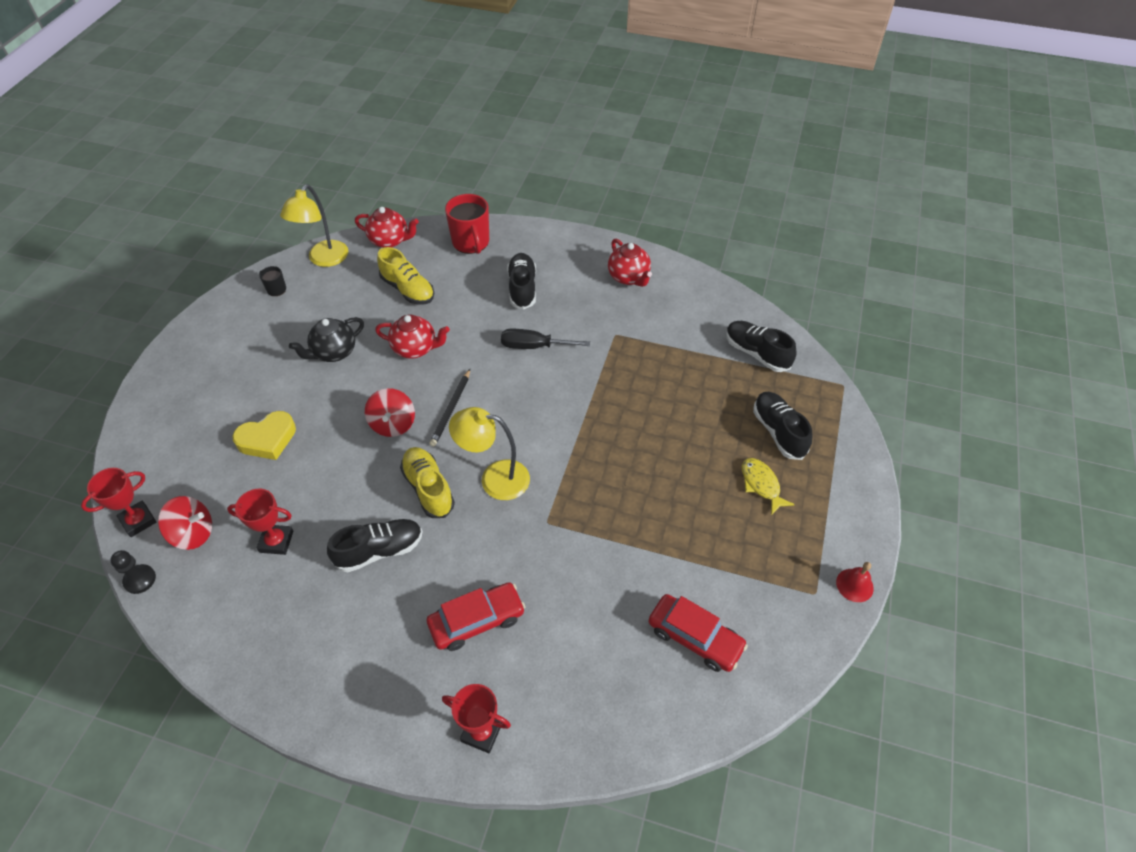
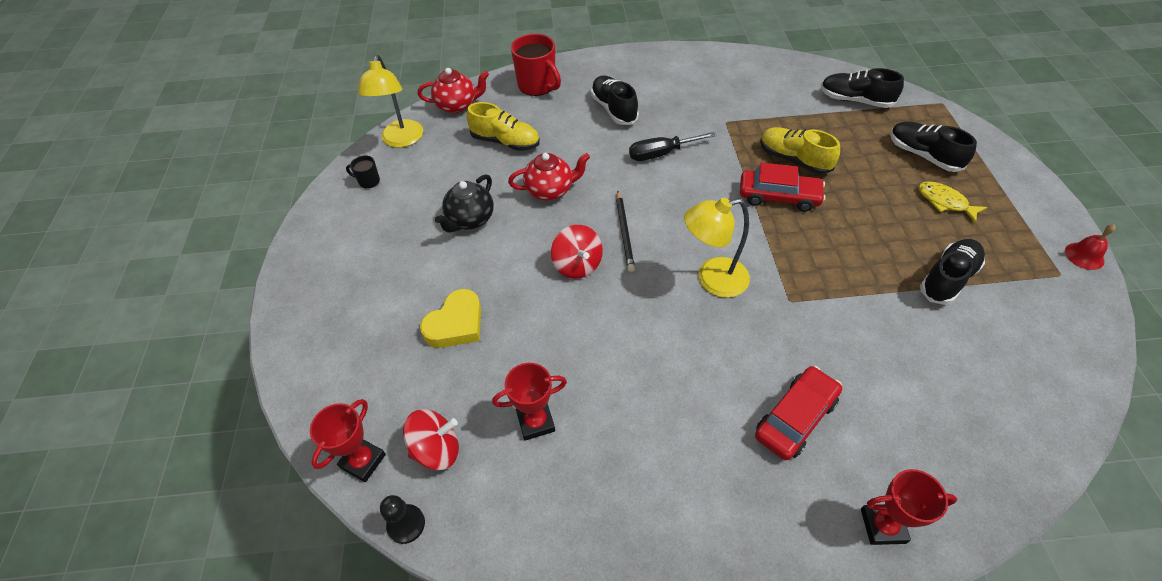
camera: 20 degrees left, 0 degrees up
(379, 550) = (650, 389): black shoe -> black shoe (947, 279)
(428, 488) = (655, 311): yellow shoe -> yellow shoe (793, 159)
(629, 277) = (702, 73): red teapot -> none
(695, 637) = (998, 352): red car -> red car (778, 196)

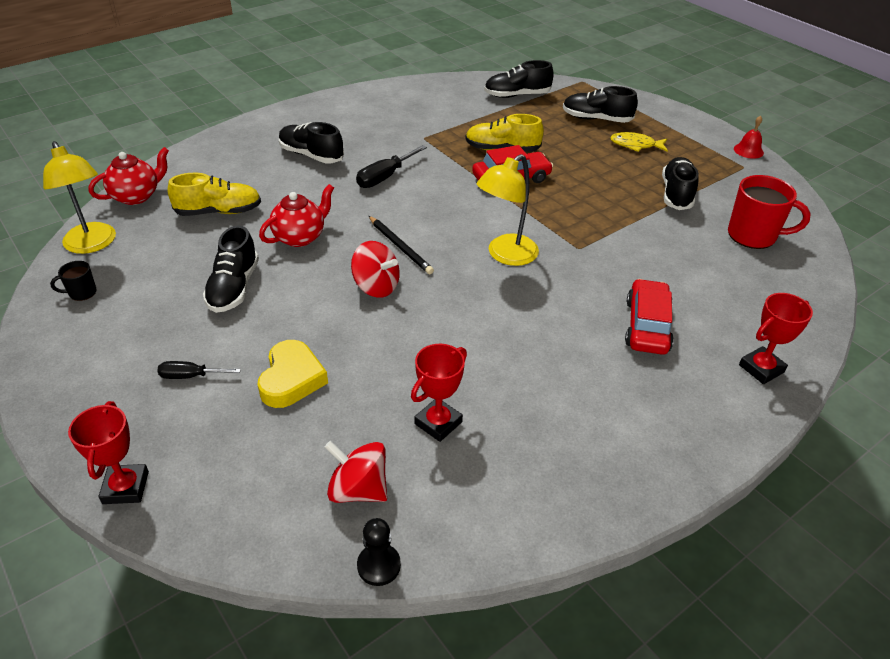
camera: 35 degrees left, 10 degrees down
(363, 461) = (286, 537): red trophy -> red trophy (126, 487)
(391, 287) = (190, 376): none -> black screwdriver
(436, 449) = (358, 489): red spinning top -> red spinning top turned 105 degrees counterclockwise
(470, 220) = (234, 288): black teapot -> black shoe
(537, 85) = (215, 156): red mug -> red mug (753, 236)

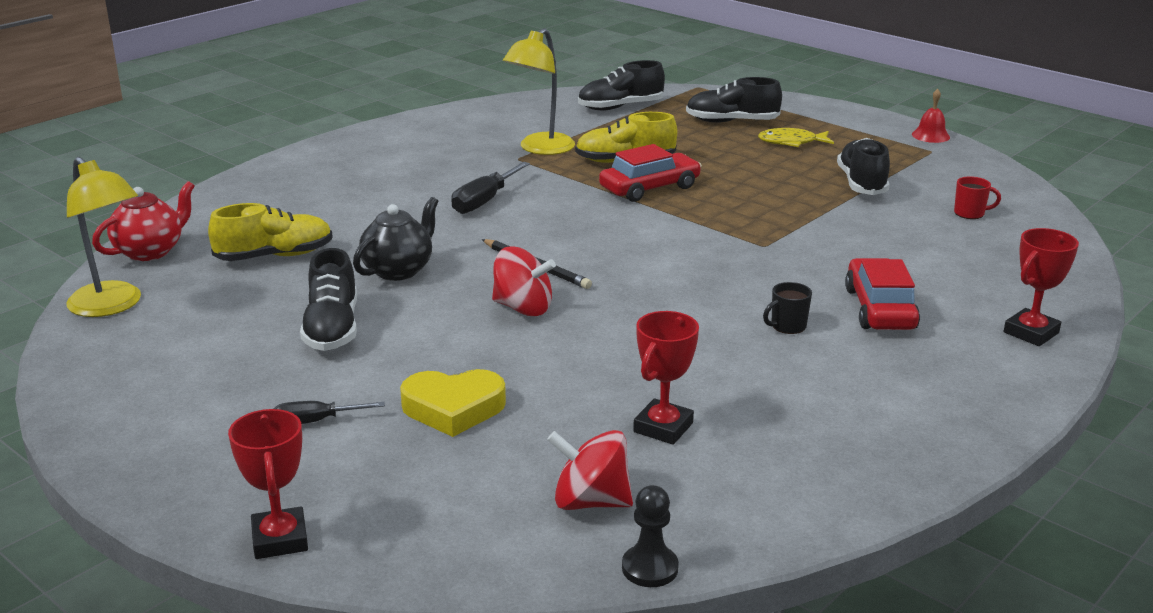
camera: 10 degrees left, 15 degrees down
(81, 293) = (120, 356): black mug -> black mug (787, 326)
(291, 379) = (453, 408): yellow heart -> yellow heart turned 90 degrees clockwise
(300, 237) = (399, 270): red teapot -> black teapot
(311, 155) = (375, 189): black shoe -> none
(505, 255) = (676, 261): yellow lamp -> yellow lamp (540, 149)
(753, 236) = (970, 213): red mug -> red mug, size x0.49

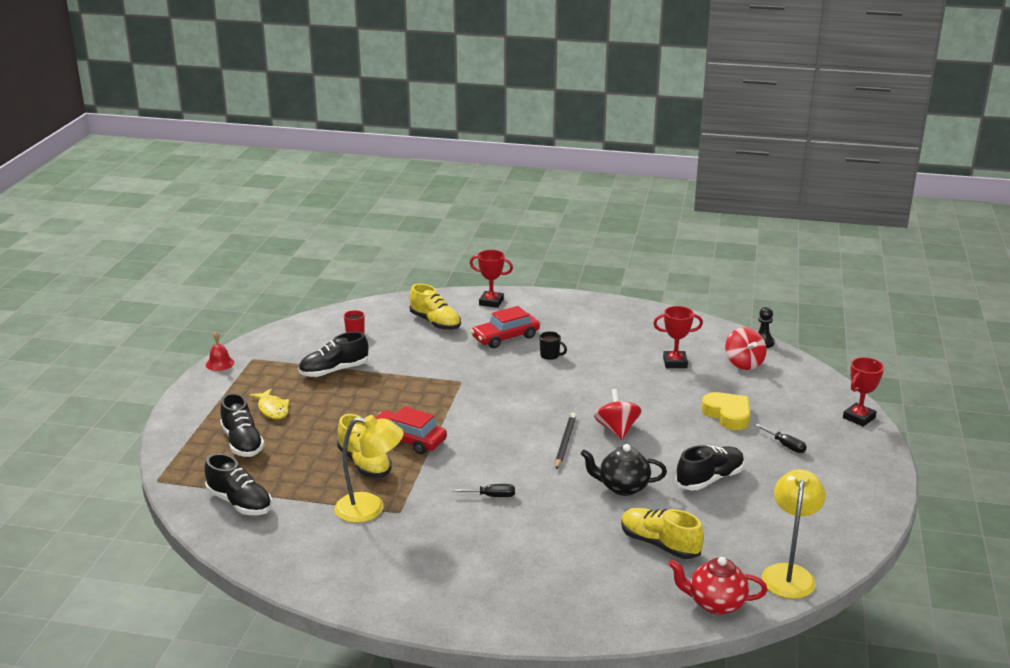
camera: 120 degrees left, 0 degrees up
(484, 201) = (491, 496): black screwdriver -> black screwdriver, size x0.64
(972, 271) = (435, 323): none -> yellow shoe

